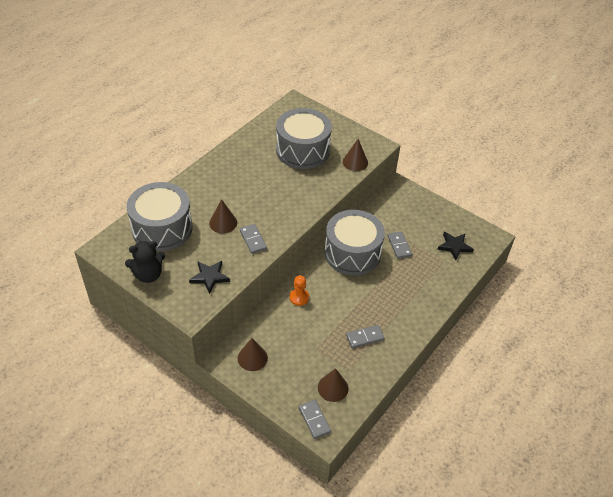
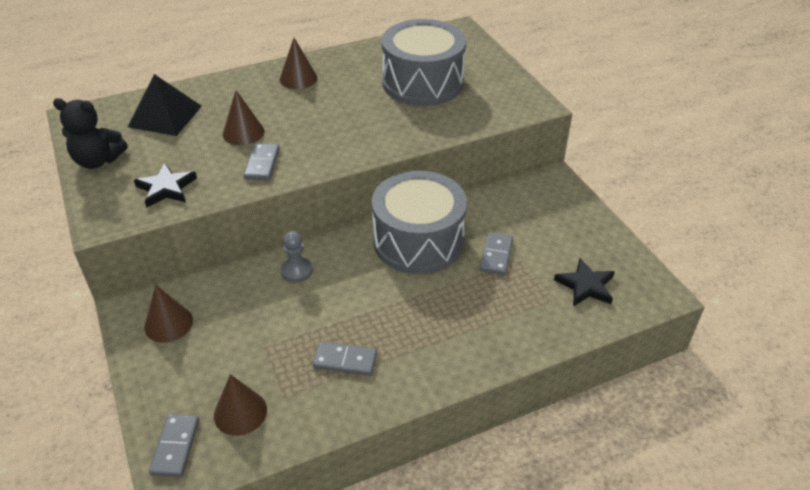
camera: 30 degrees right, 5 degrees down
(162, 228) = (165, 116): grey drum -> black pyramid
(299, 297) = (296, 271): orange pawn -> grey pawn
(355, 162) = (485, 115): brown cone -> brown cone (298, 78)

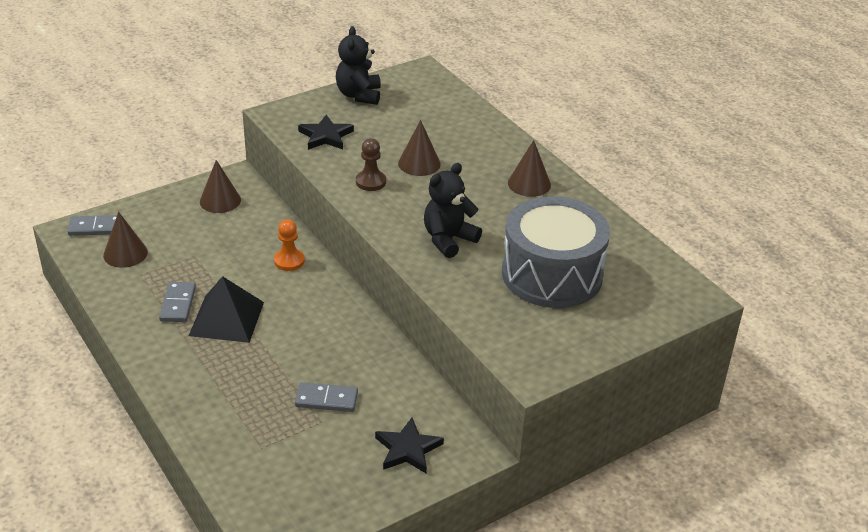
camera: 80 degrees right, 5 degrees down
(165, 116) = (435, 115): black pyramid -> black pyramid (226, 318)
(262, 164) = (371, 182): grey domino -> brown pawn
(296, 271) = (289, 261): grey pawn -> orange pawn
(366, 127) = (448, 239): none -> black teddy bear
(418, 241) = (342, 338): grey drum -> none
(586, 285) = (284, 475): black star -> black star (408, 449)

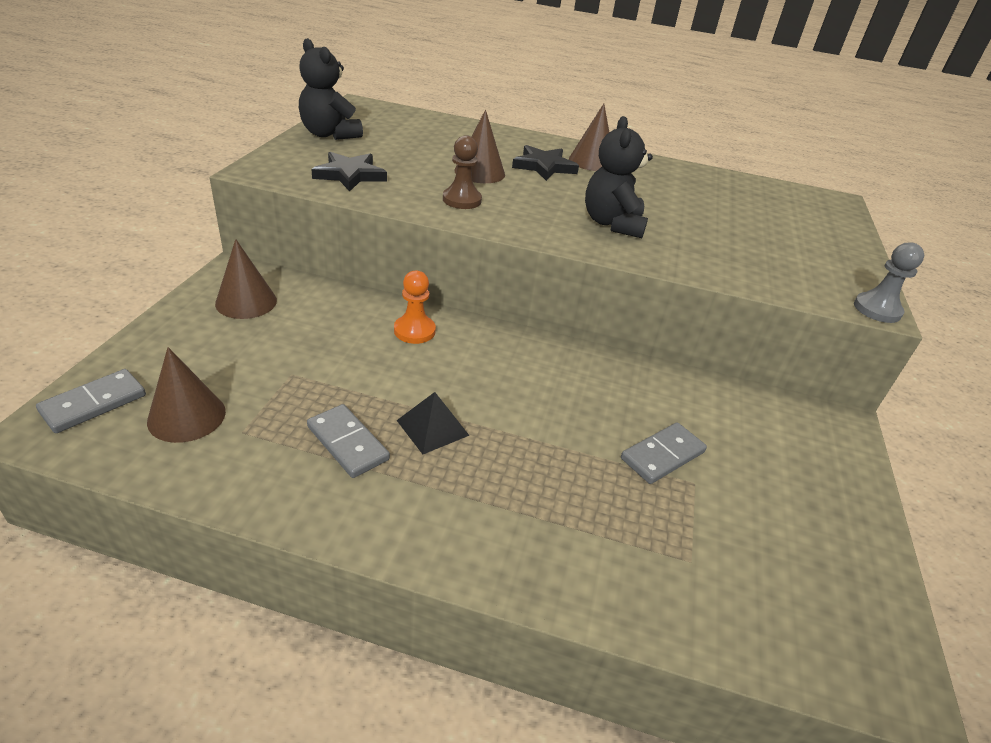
camera: 45 degrees left, 0 degrees up
(226, 318) = (432, 428): black pyramid -> black pyramid, size x0.57
(408, 449) = (800, 458): black star -> black star (544, 166)
(530, 378) = (877, 309): none -> grey pawn
(552, 274) = (730, 220): grey drum -> none

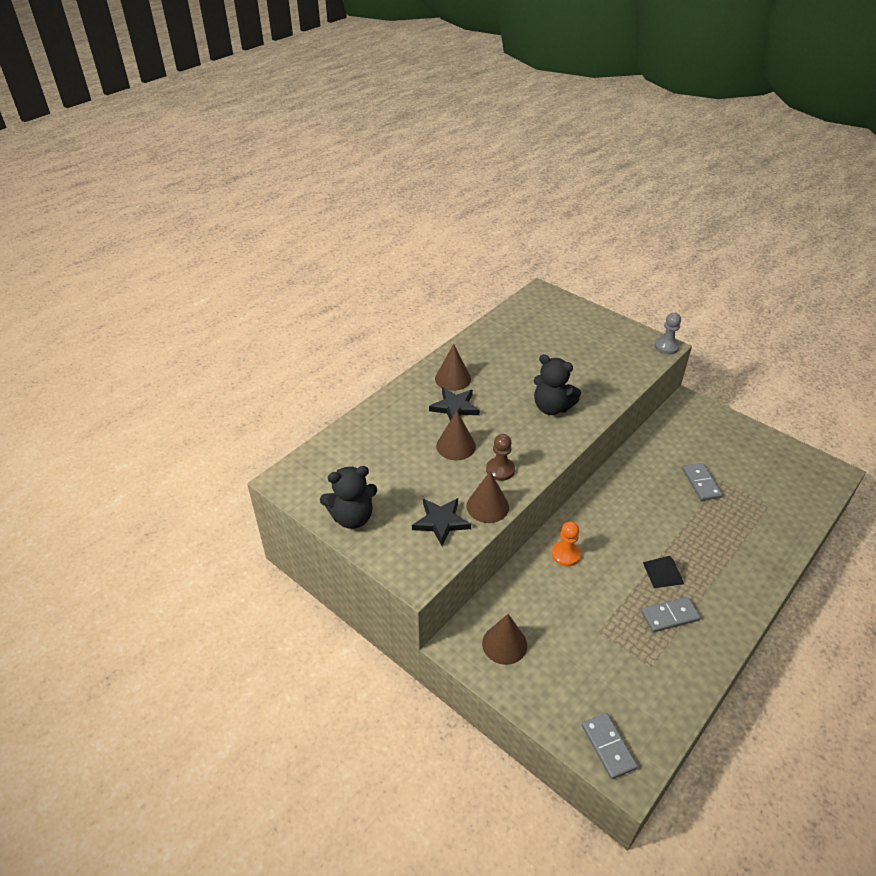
camera: 60 degrees left, 5 degrees up
(186, 416) = (631, 694): brown cone -> brown cone (487, 506)

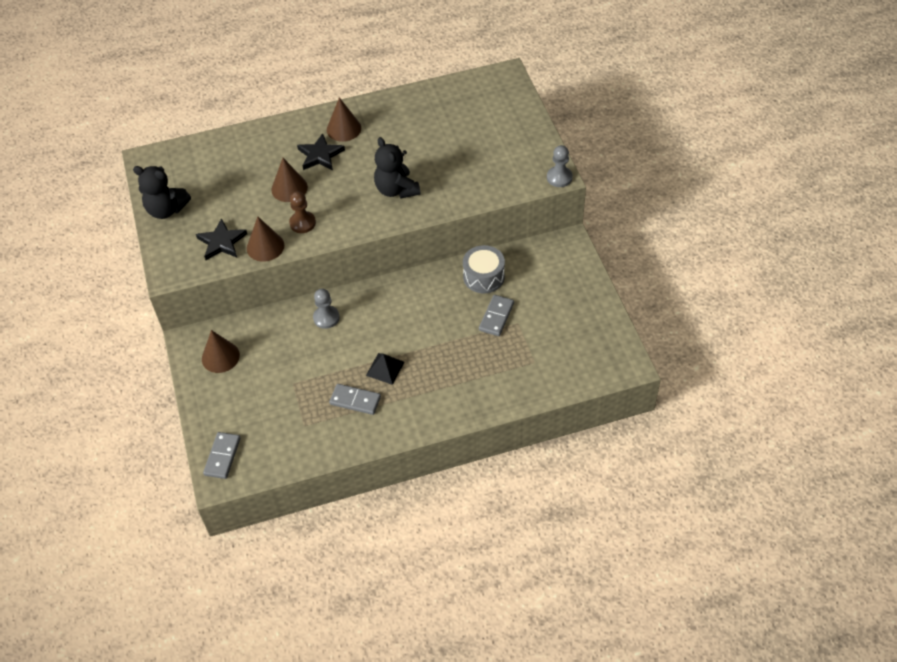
camera: 35 degrees right, 10 degrees up
(565, 554) = (326, 318): orange pawn -> grey pawn
(656, 457) = (483, 277): none -> grey drum

